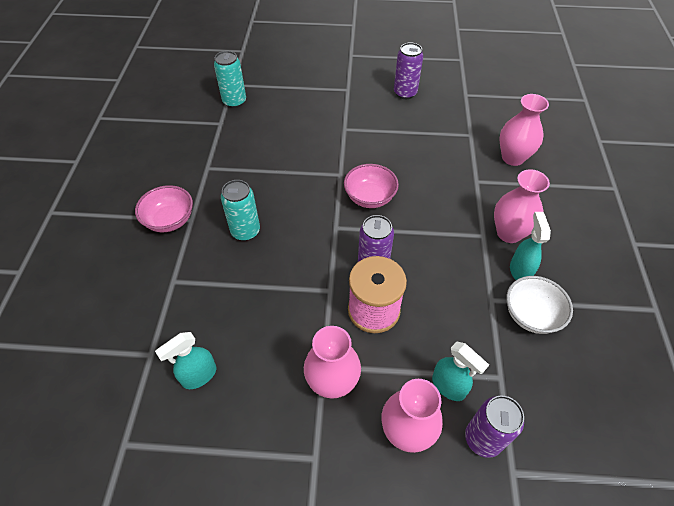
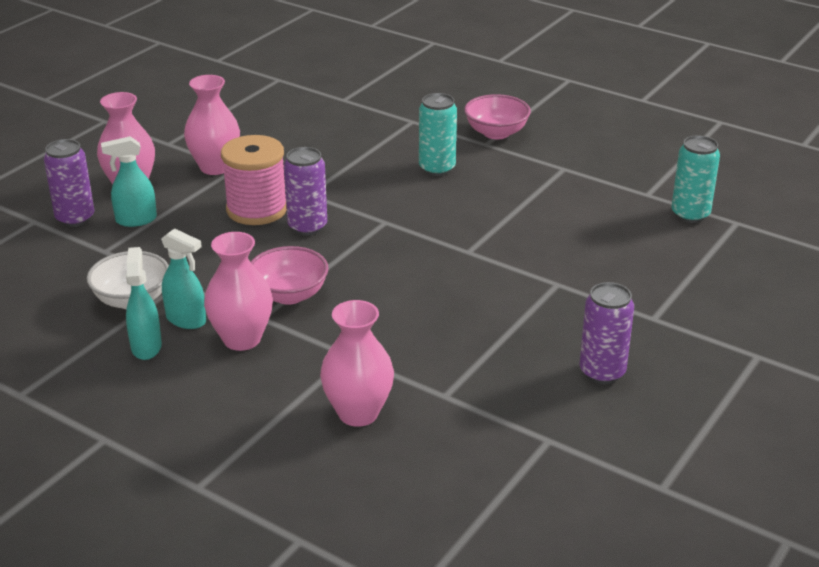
camera: 120 degrees right, 20 degrees down
(199, 376) = (298, 114): turquoise spray bottle -> turquoise spray bottle (146, 347)
(369, 197) = (407, 259): pink bowl -> pink bowl (289, 295)

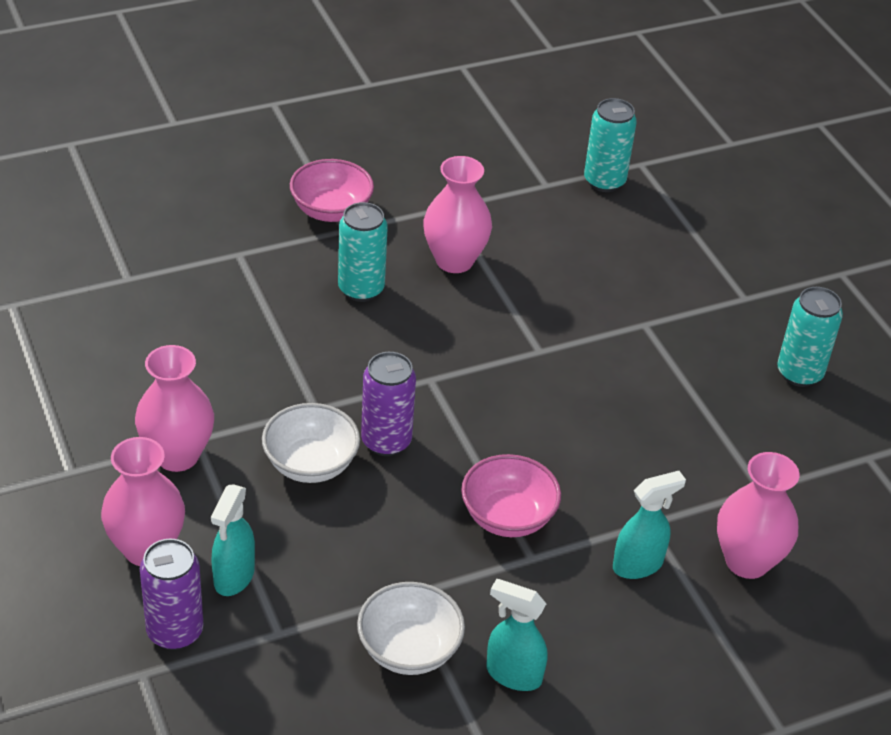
camera: 60 degrees left, 10 degrees up
(186, 320) = (488, 619): turquoise spray bottle -> turquoise spray bottle (638, 565)
(242, 339) = (560, 590): pink vase -> pink vase (454, 260)
(257, 209) = (310, 464): pink spool -> white bowl
(602, 372) = (799, 373): purple can -> turquoise can

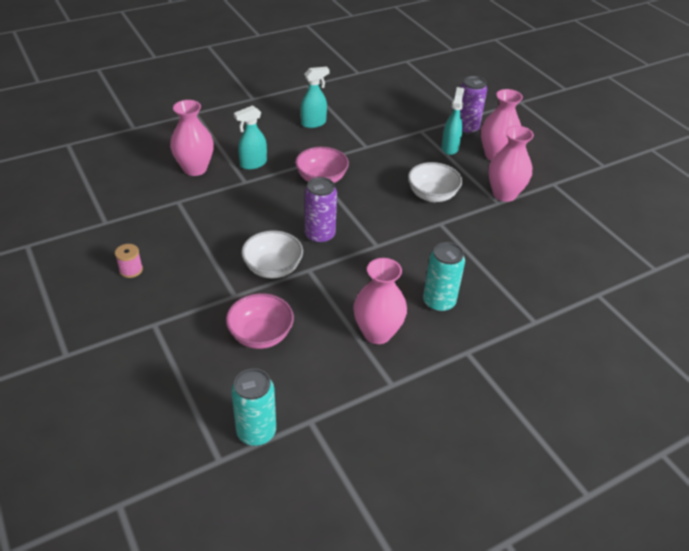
camera: 175 degrees right, 0 degrees up
(331, 211) = (484, 369): pink bowl -> pink bowl (261, 335)
(386, 441) = (394, 209): purple can -> purple can (320, 235)
(409, 649) = (361, 128): white bowl -> white bowl (273, 268)
(513, 674) = (314, 123): turquoise spray bottle -> turquoise spray bottle turned 45 degrees counterclockwise
(799, 373) = (131, 270): turquoise can -> pink spool

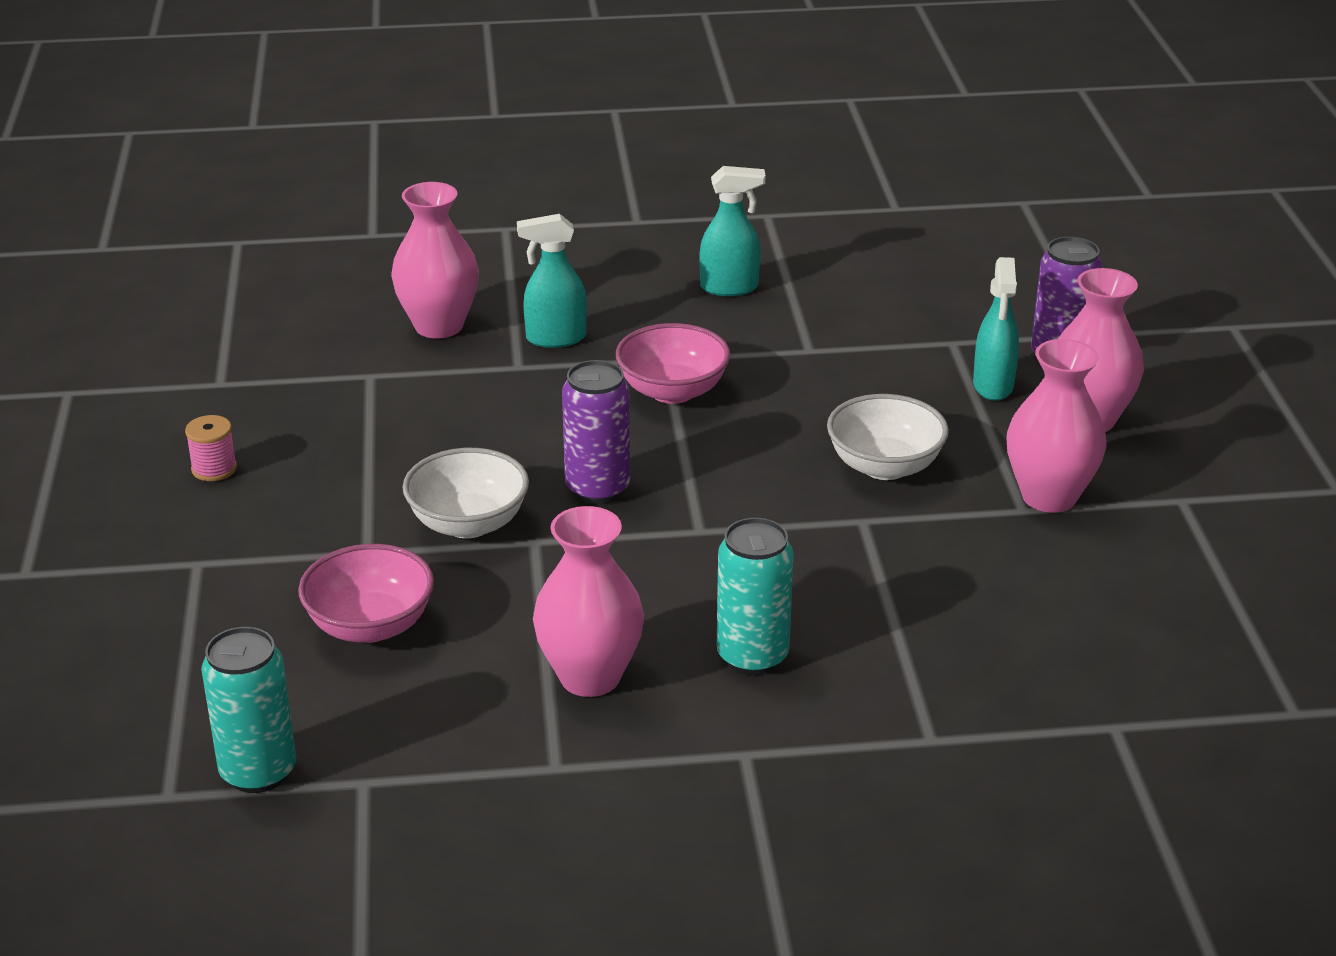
camera: 25 degrees right, 10 degrees down
(450, 148) = (993, 386): turquoise spray bottle -> turquoise spray bottle turned 150 degrees clockwise

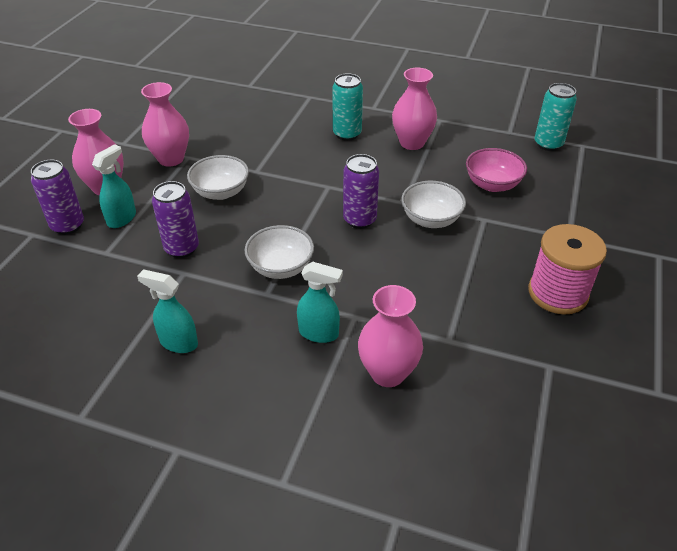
camera: 155 degrees left, 10 degrees up
(214, 469) = (557, 293): pink spool -> pink spool, size x2.24
(672, 391) = (281, 267): pink bowl -> white bowl
(848, 375) = (182, 248): none -> purple can

